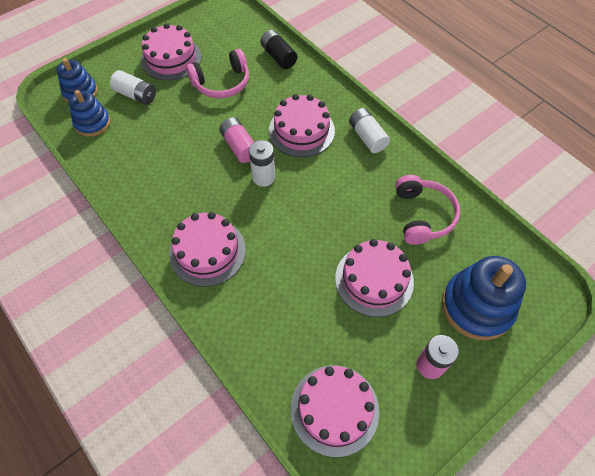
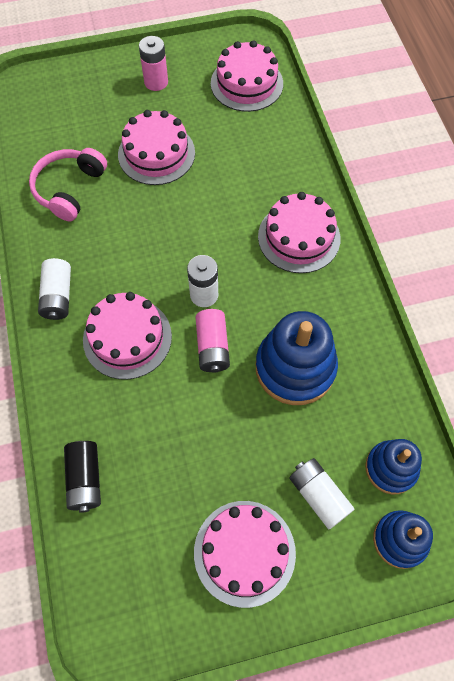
camera: 155 degrees left, 5 degrees up
(222, 83) = (189, 463): pink headphones -> none
(476, 306) = (86, 103): blue stacking toy -> blue stacking toy (295, 368)

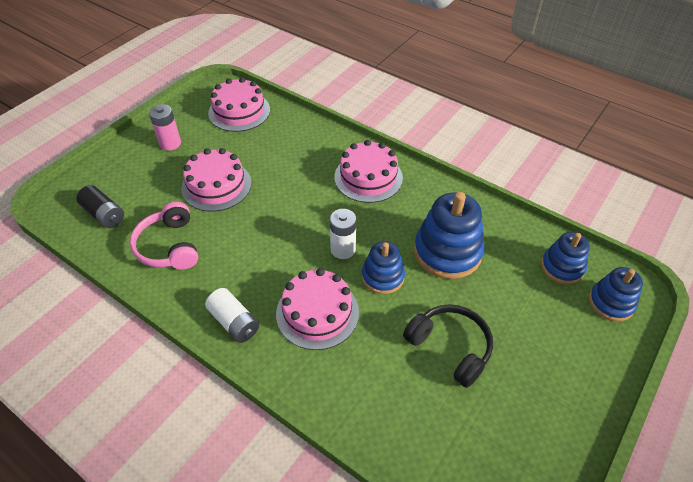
camera: 40 degrees left, 15 degrees down
(85, 479) = (386, 430): black battery -> black battery (104, 214)
(204, 456) = (450, 347): none -> black headphones
(212, 347) = (382, 277): pink battery -> blue stacking toy
(244, 552) = (539, 385): pink cake -> none
(319, 495) = (542, 314): white battery -> none

